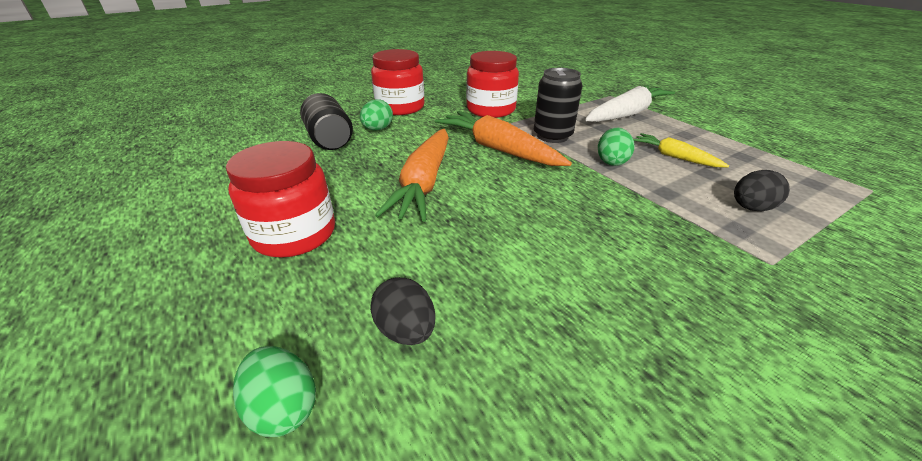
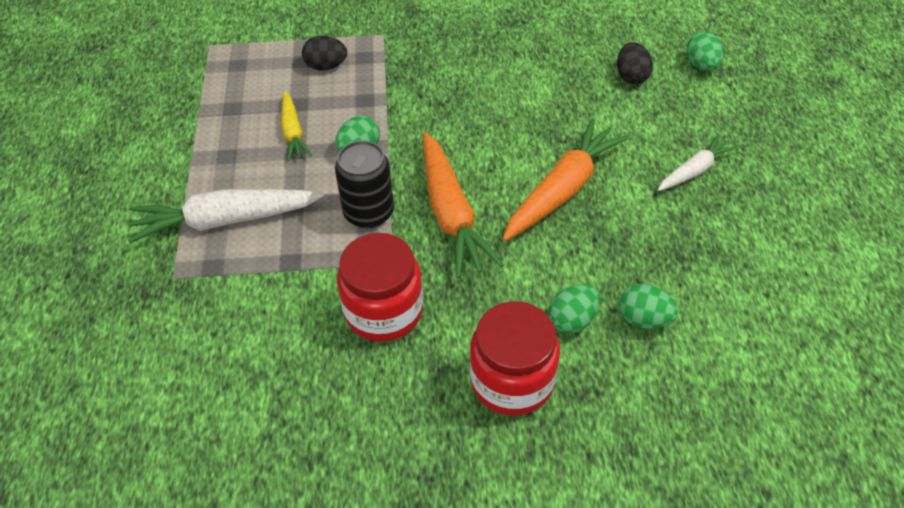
camera: 150 degrees left, 15 degrees up
(294, 234) = (694, 170): red jar -> white carrot
(329, 139) = (644, 319): black can -> green egg

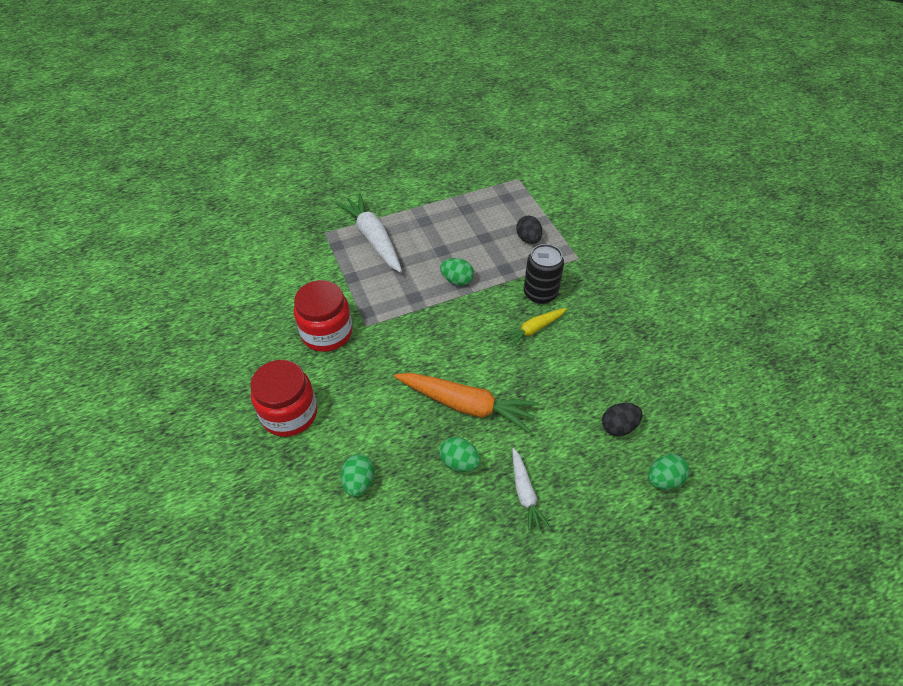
camera: 70 degrees right, 0 degrees up
(293, 132) = (458, 243): yellow carrot -> yellow carrot (534, 329)
(368, 213) = (403, 302): black can -> black can (540, 293)
(451, 214) = (418, 345): orange carrot -> none
(572, 320) = (346, 437): green egg -> green egg (459, 462)
(694, 170) = (525, 494): white carrot -> white carrot turned 45 degrees clockwise

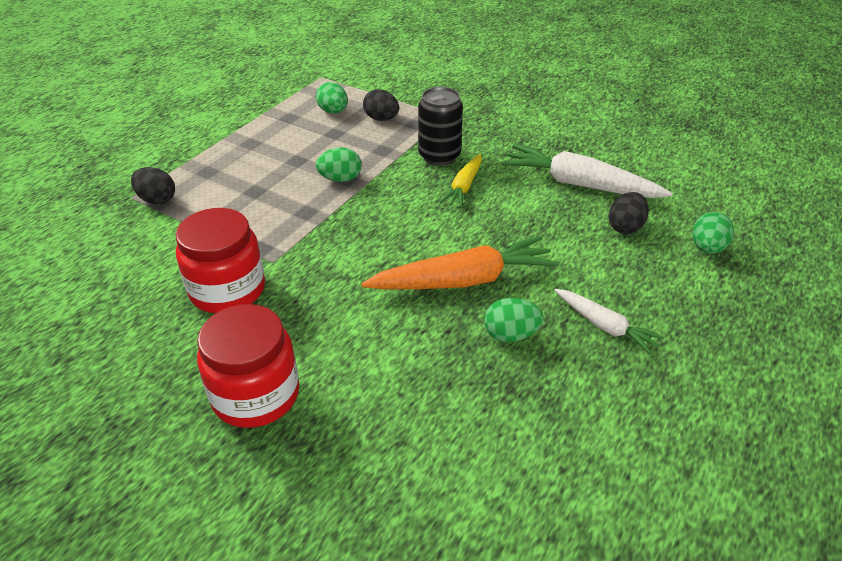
camera: 35 degrees left, 10 degrees down
(337, 242) = (157, 199): none -> black egg
(359, 482) = (418, 417): green egg -> green egg (333, 112)
(373, 239) = (202, 180): white carrot -> white carrot (579, 184)

